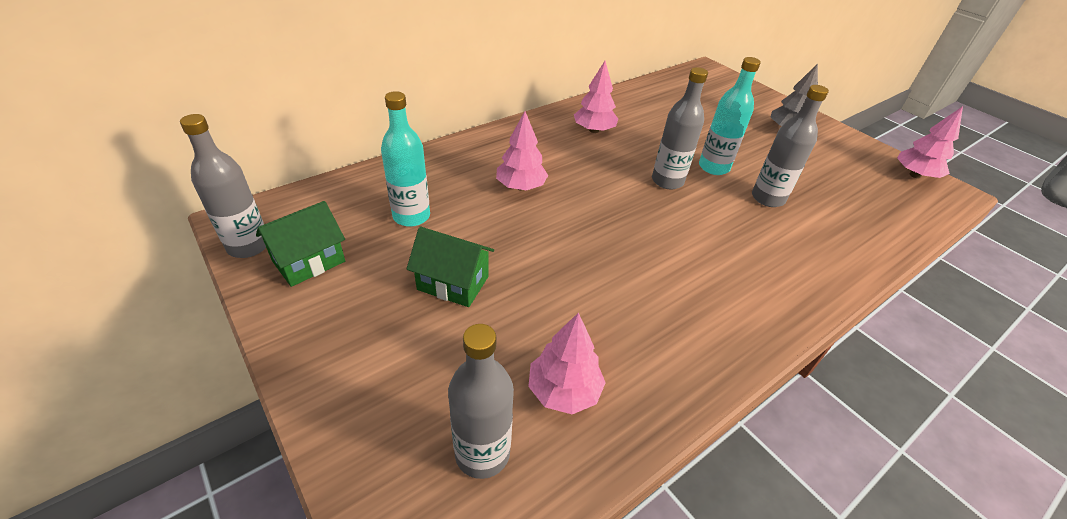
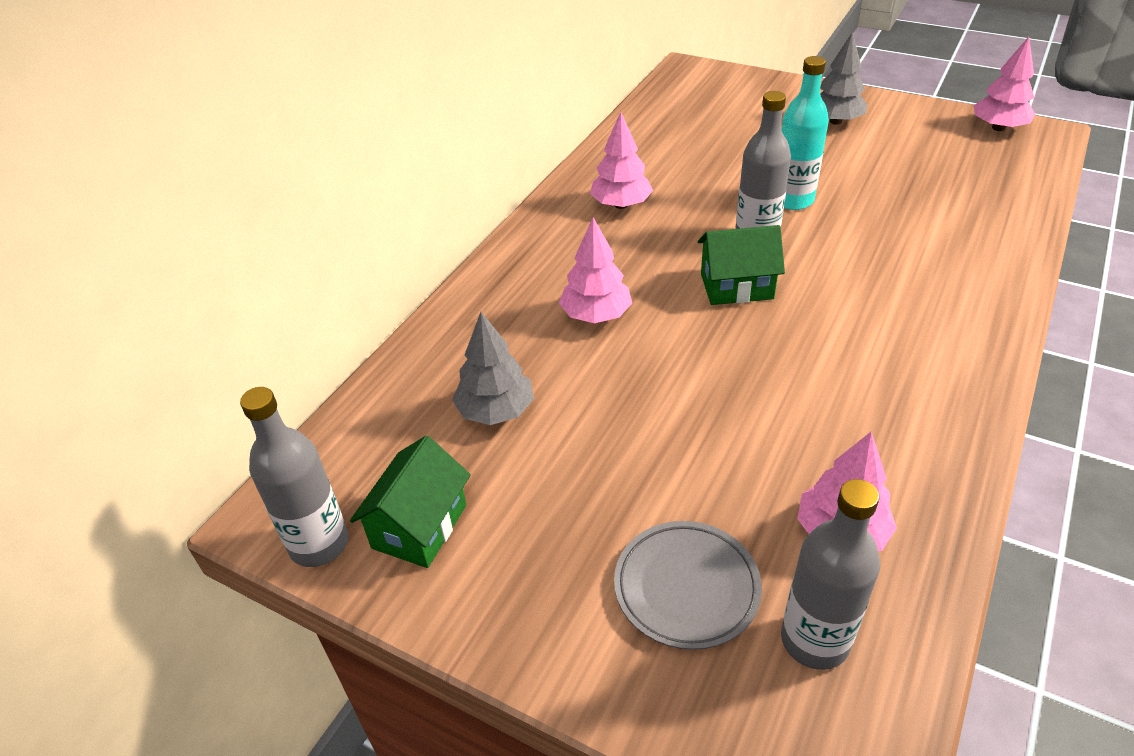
camera: 20 degrees left, 0 degrees up
(411, 216) = (496, 411): turquoise bottle -> grey tree
(429, 374) = (686, 587): none -> grey plate
(453, 283) = (620, 471): green house -> green house (736, 286)
(767, 198) = (876, 216): grey bottle -> none

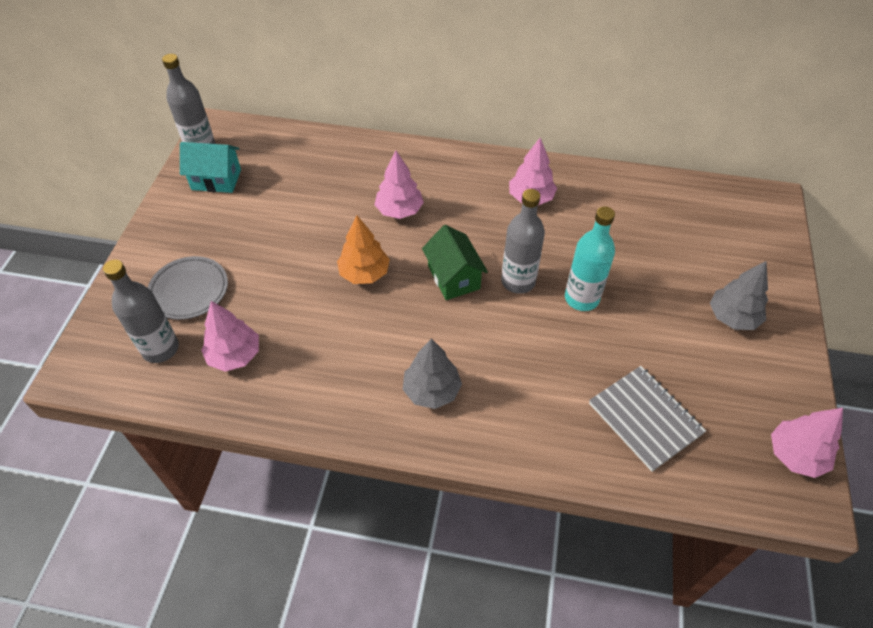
camera: 70 degrees right, 10 degrees up
(419, 526) = (216, 179): green house -> turquoise house
(496, 411) = (302, 186): grey tree -> grey tree (431, 391)
(707, 366) = (364, 273): none -> orange tree
(959, 194) = (645, 418): none -> grey notebook

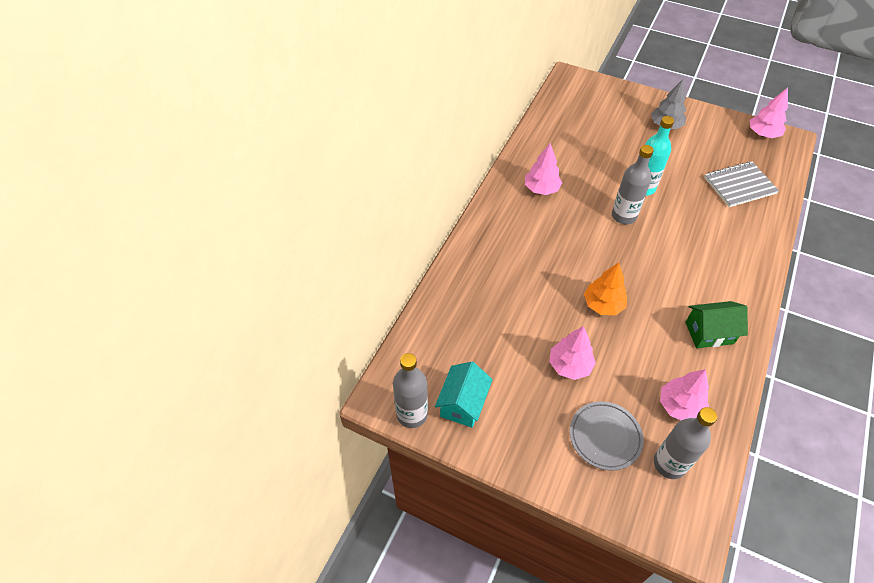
camera: 75 degrees left, 0 degrees up
(399, 210) = (537, 270): pink tree -> pink tree (570, 365)
(431, 391) = (717, 284): grey tree -> none
(453, 277) = (615, 251): green house -> green house (709, 333)

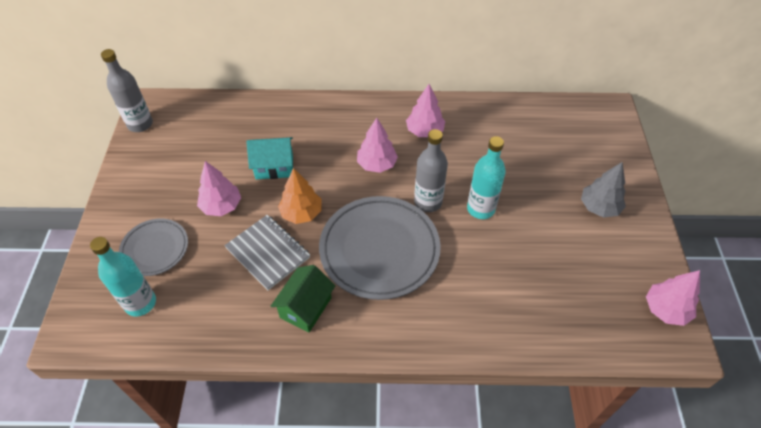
camera: 65 degrees right, 0 degrees up
(463, 404) = (159, 149): turquoise house -> turquoise house (274, 167)
(664, 264) = (379, 250): none -> grey plate
(669, 464) = (140, 303): grey bottle -> turquoise bottle
(679, 406) = (206, 299): pink tree -> pink tree (376, 164)
(709, 333) = (306, 307): green house -> green house turned 60 degrees clockwise
(739, 185) = (548, 299): grey notebook -> grey notebook (268, 253)

